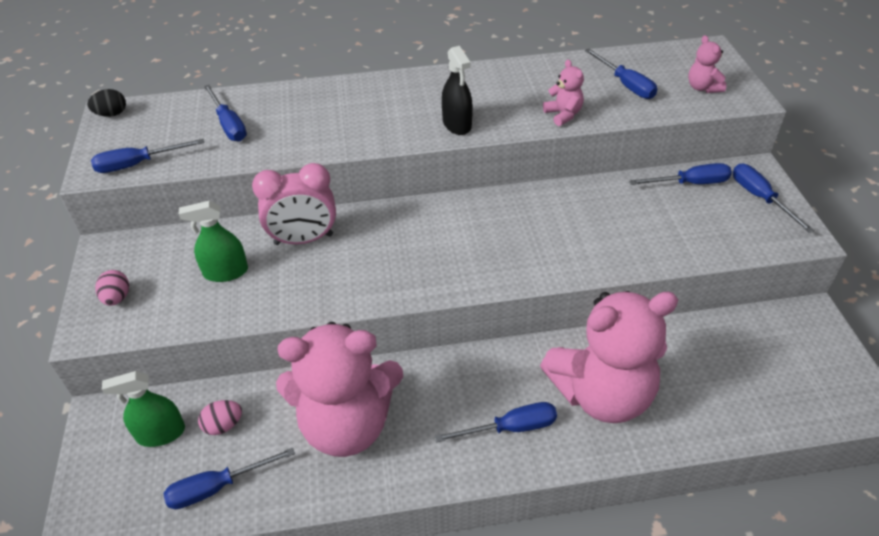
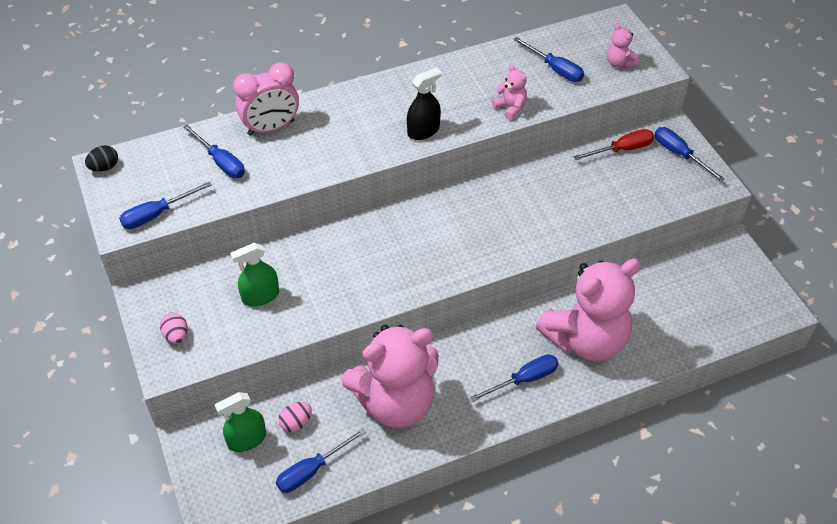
camera: 15 degrees left, 5 degrees up
(303, 239) = (315, 255): pink clock -> pink clock (271, 128)
(457, 124) = (423, 131): black spray bottle -> black spray bottle turned 90 degrees counterclockwise
(690, 183) = (622, 150): blue screwdriver -> red screwdriver

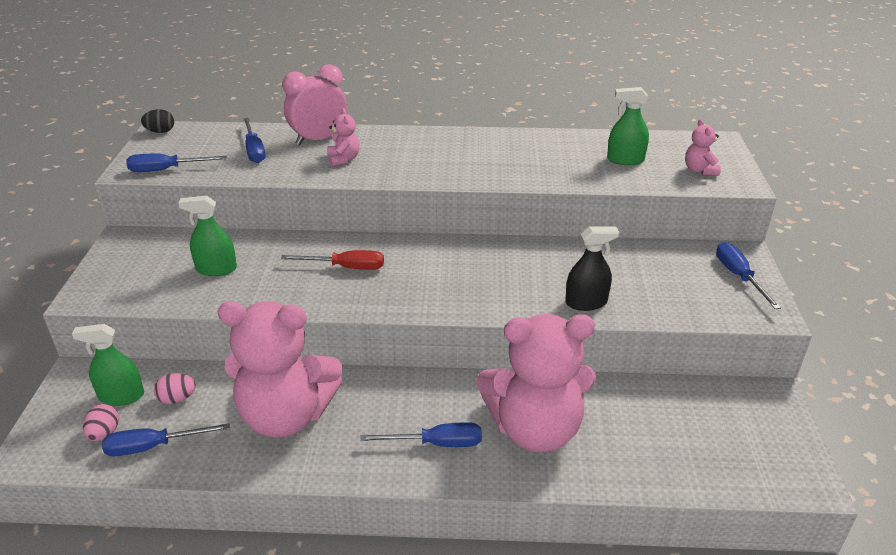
camera: 25 degrees right, 15 degrees down
(176, 336) = (117, 276): pink egg -> pink egg (104, 433)
(271, 128) = (319, 139): pink clock -> pink clock turned 150 degrees clockwise
(423, 131) = (454, 172): black spray bottle -> black spray bottle (586, 302)
(510, 108) = (556, 176): pink teddy bear -> pink teddy bear (343, 159)
(555, 69) = (625, 160): blue screwdriver -> green spray bottle
(622, 150) = (672, 256): red screwdriver -> red screwdriver (346, 267)

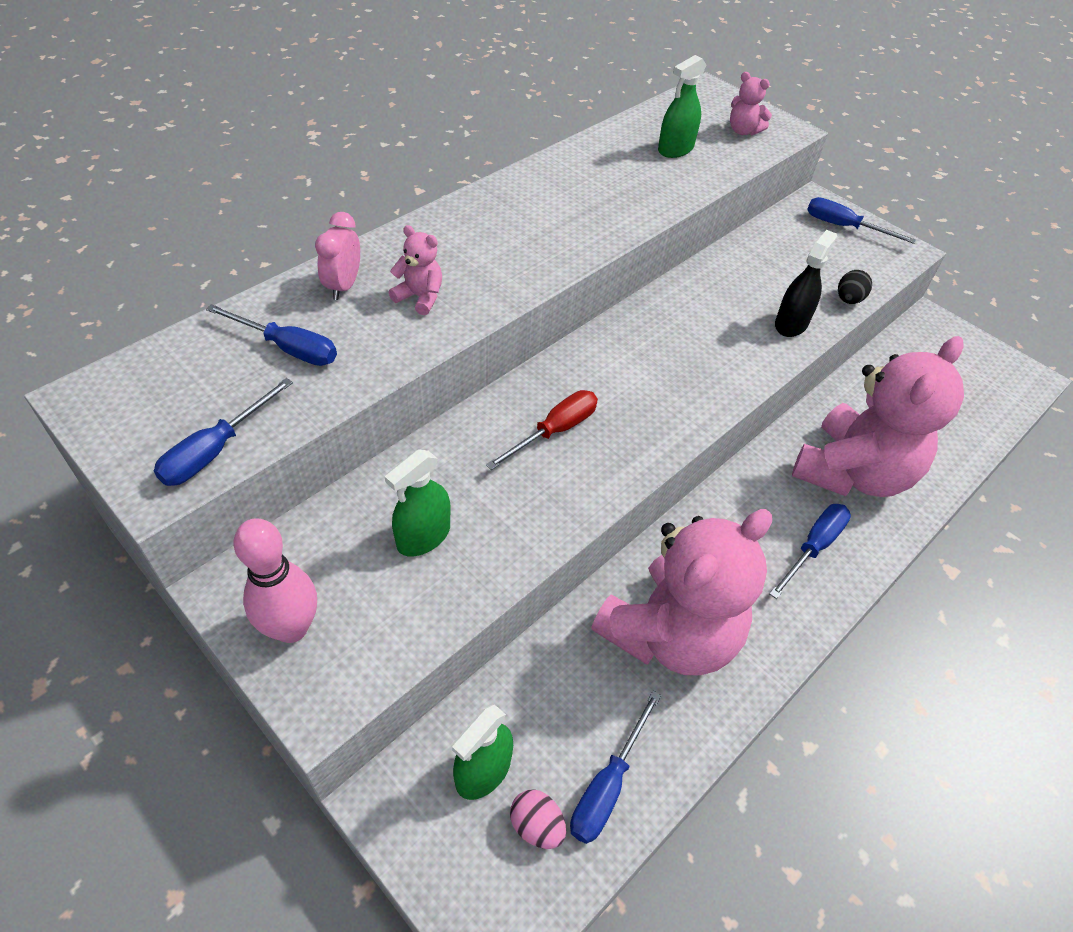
camera: 50 degrees left, 15 degrees up
(118, 266) = (291, 628): none -> pink bowling pin
(160, 132) = (91, 398): black egg -> black egg (848, 300)
(177, 399) = (546, 716): pink egg -> none
(319, 139) = (343, 286): pink clock -> pink clock, size x0.64

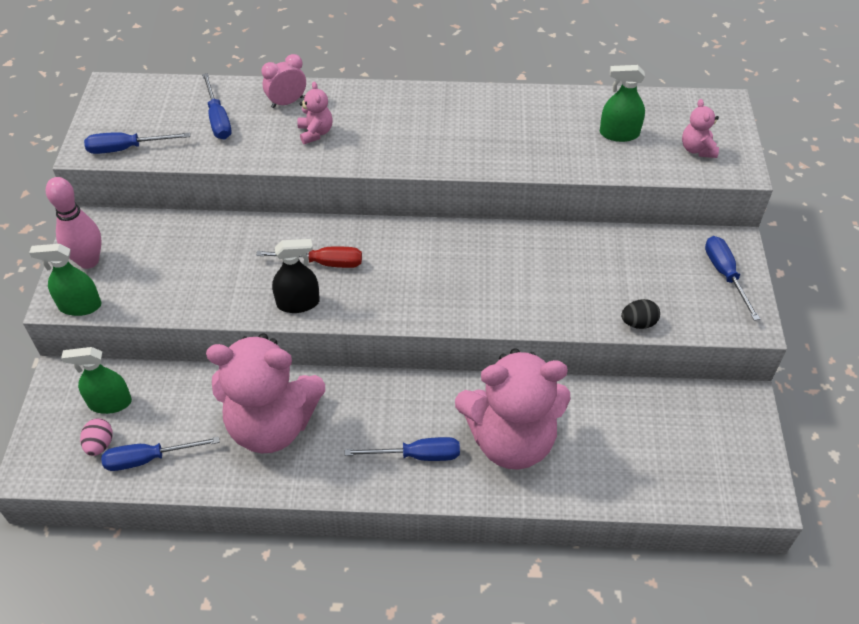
camera: 50 degrees right, 0 degrees up
(423, 536) = (190, 265): green spray bottle -> green spray bottle (80, 306)
(791, 324) = (567, 308): black spray bottle -> black spray bottle (298, 303)

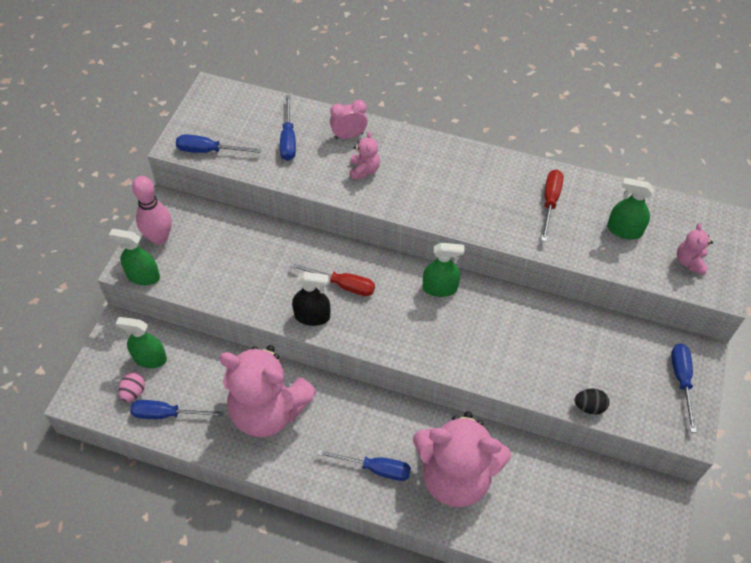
camera: 15 degrees right, 5 degrees up
(435, 242) = (440, 288): none -> green spray bottle
(531, 123) = (550, 202): none -> red screwdriver

